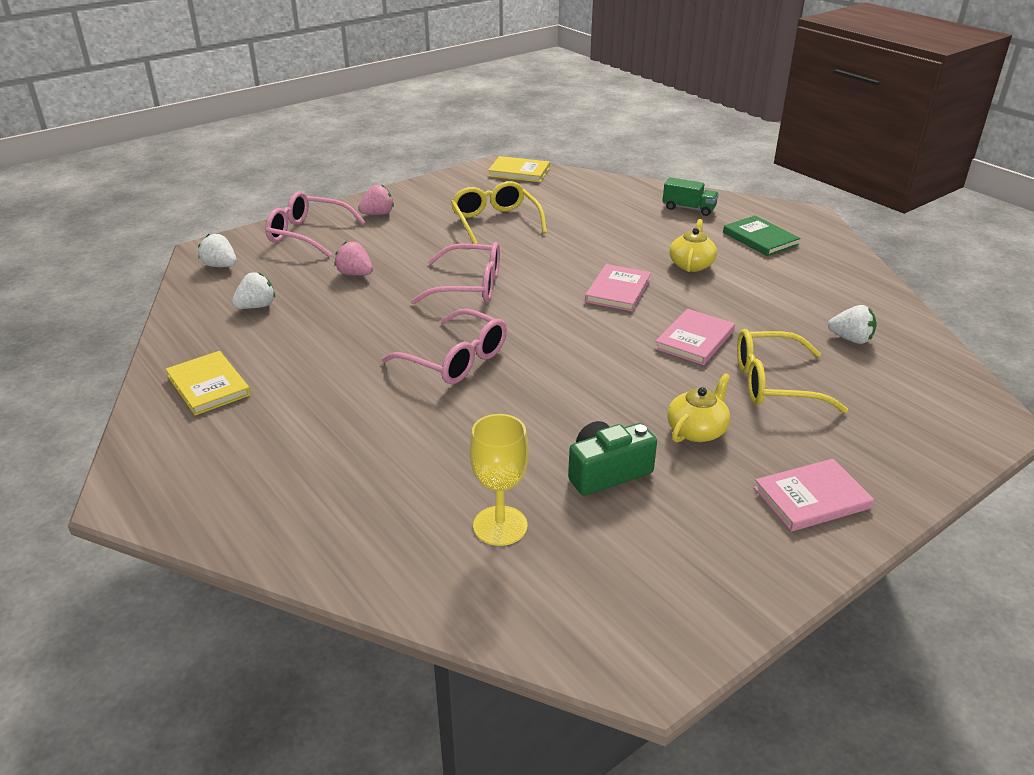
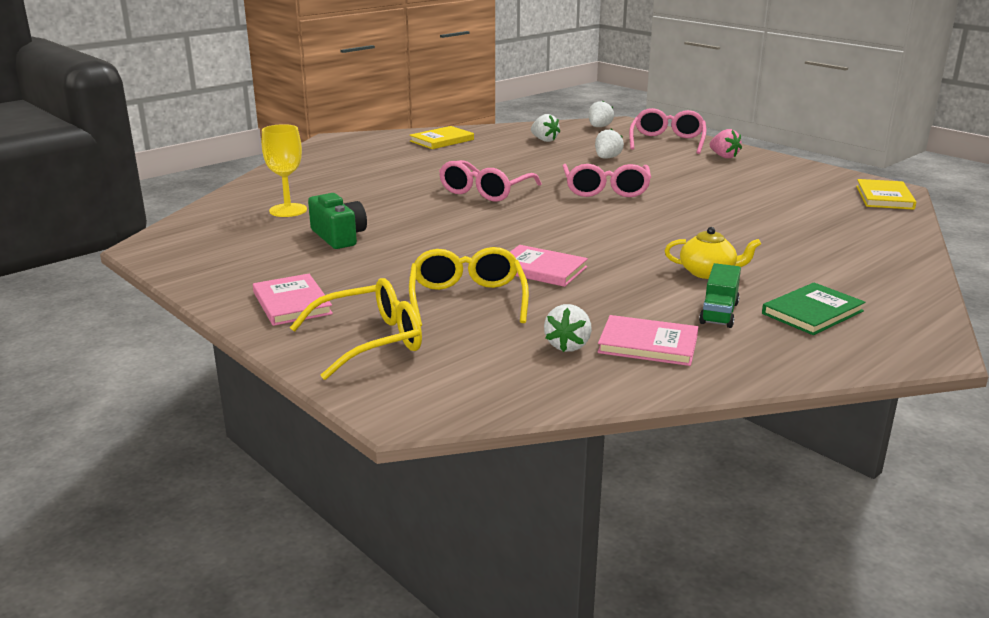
camera: 85 degrees right, 10 degrees down
(355, 274) = (607, 158): pink strawberry -> white strawberry
(495, 222) = (744, 193): yellow glasses -> yellow glasses (371, 341)
(618, 290) = (626, 240): pink book -> pink book (648, 344)
(688, 208) = (869, 275): green truck -> green truck (719, 313)
(697, 430) = (390, 266): yellow teapot -> none

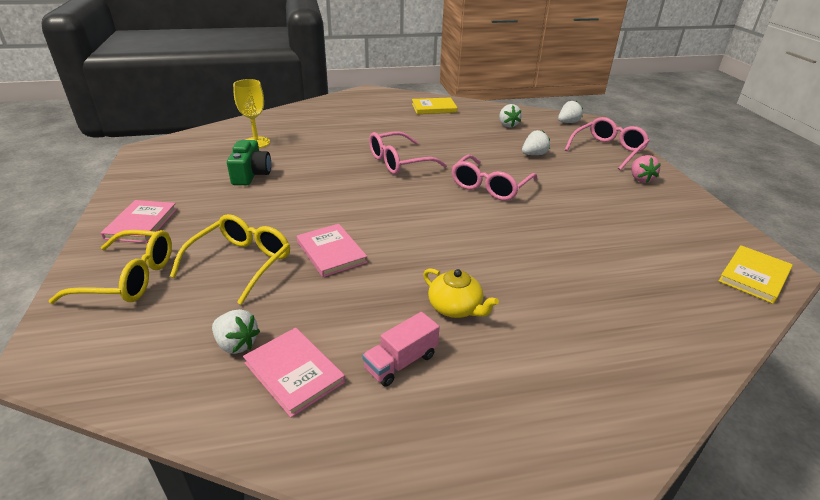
camera: 30 degrees right, 10 degrees up
(568, 345) = (236, 344): white strawberry -> white strawberry turned 105 degrees counterclockwise
(719, 313) = (401, 362): green truck -> pink truck
(812, 312) = (488, 402): green book -> none

